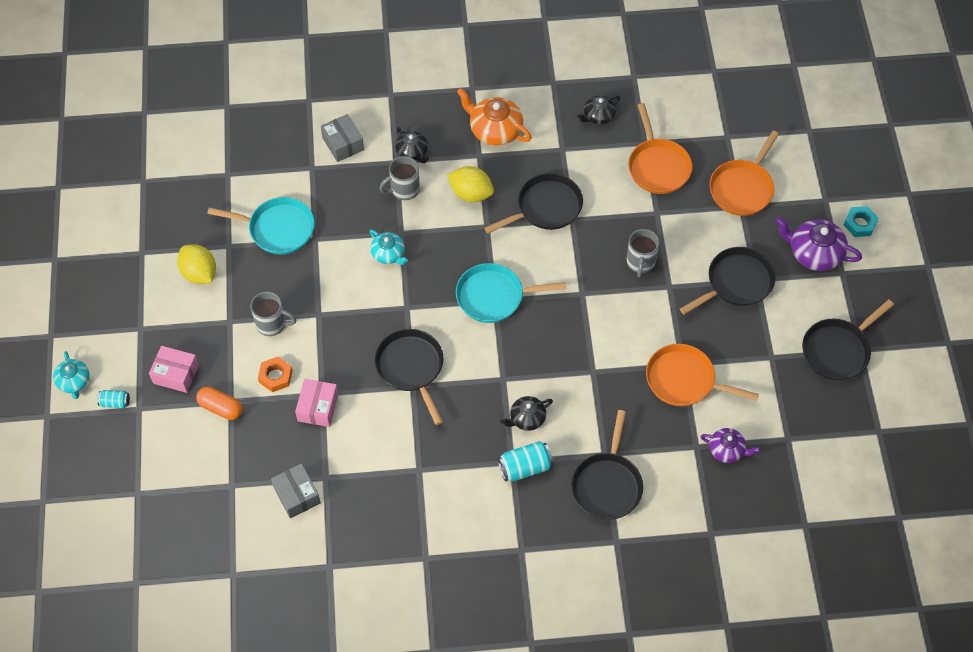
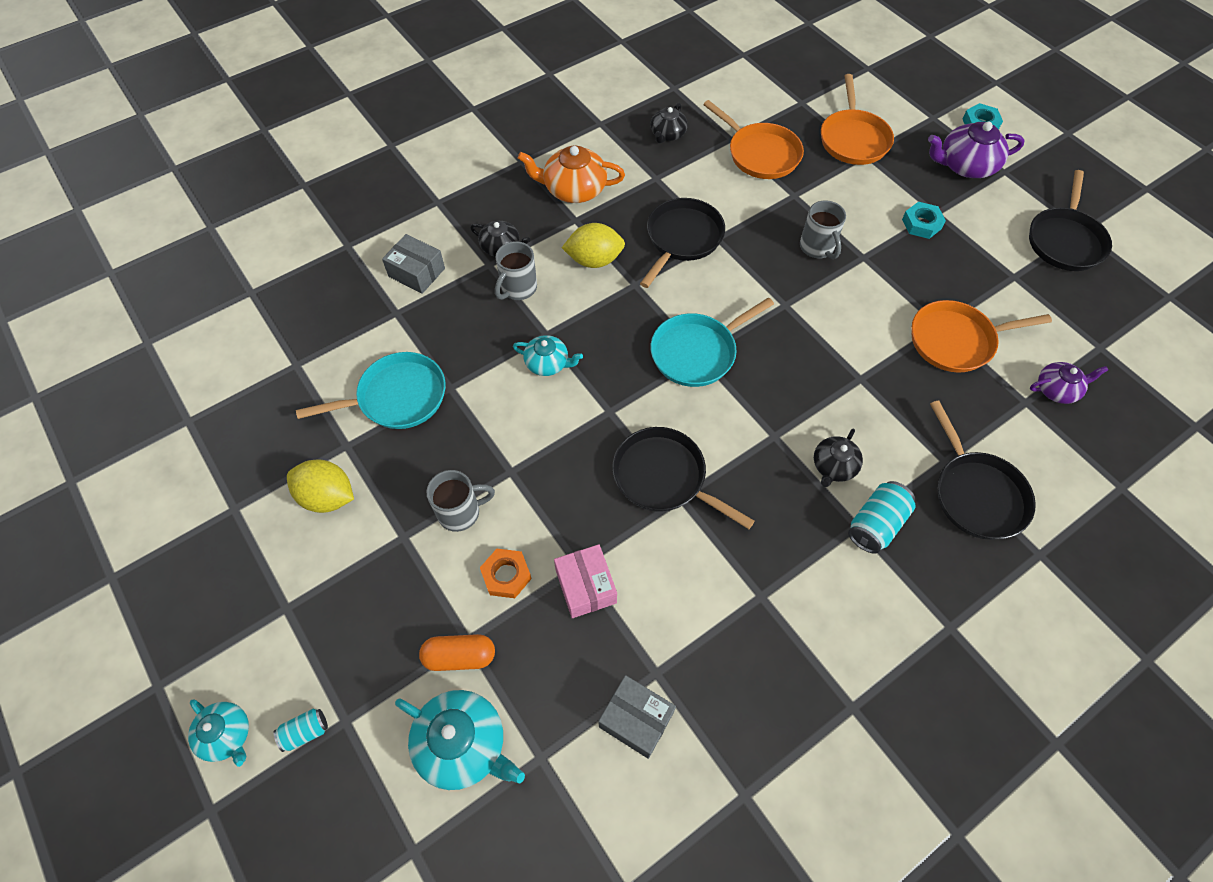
camera: 30 degrees left, 0 degrees up
(176, 374) = (371, 644): pink box -> none
(194, 455) = (463, 744): none -> turquoise teapot
(736, 283) = (921, 224): black pan -> turquoise nut

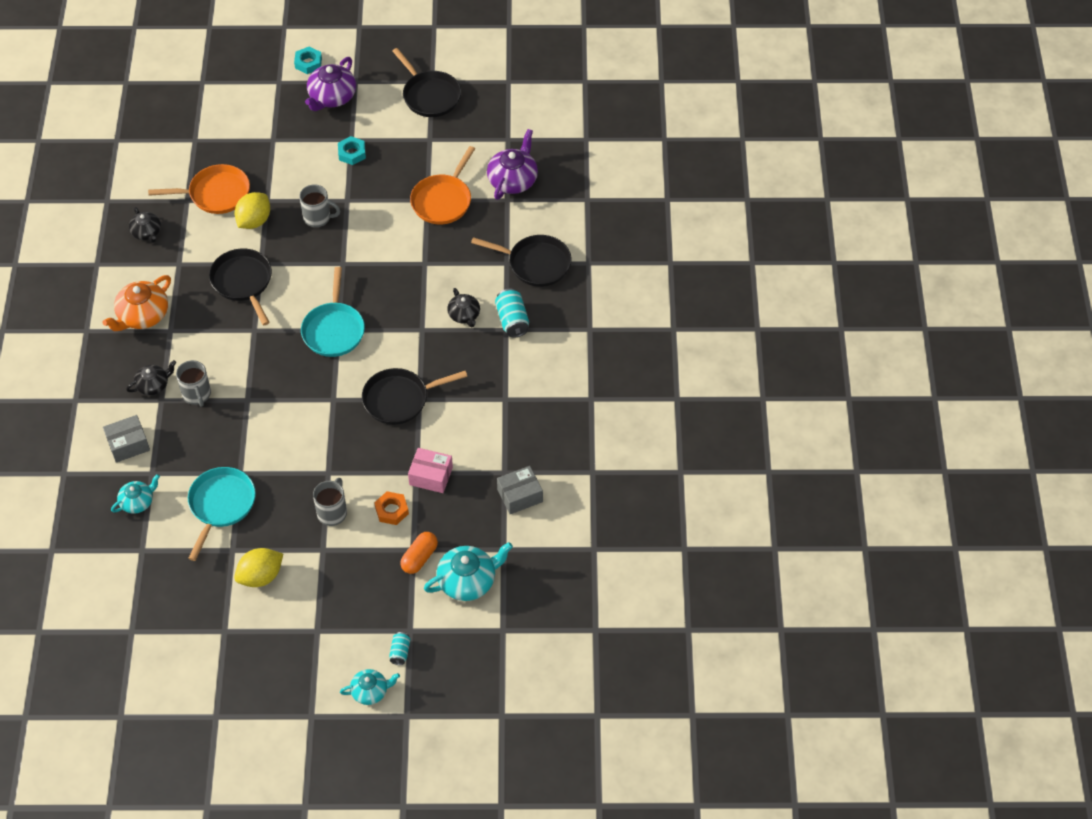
camera: 55 degrees left, 5 degrees down
(548, 363) = (270, 411): turquoise teapot -> turquoise teapot (137, 502)
(594, 260) = (214, 340): yellow lemon -> yellow lemon (254, 221)
(853, 139) = (253, 136): orange pan -> none
(1057, 389) = (513, 180): purple teapot -> purple teapot, size x1.63

